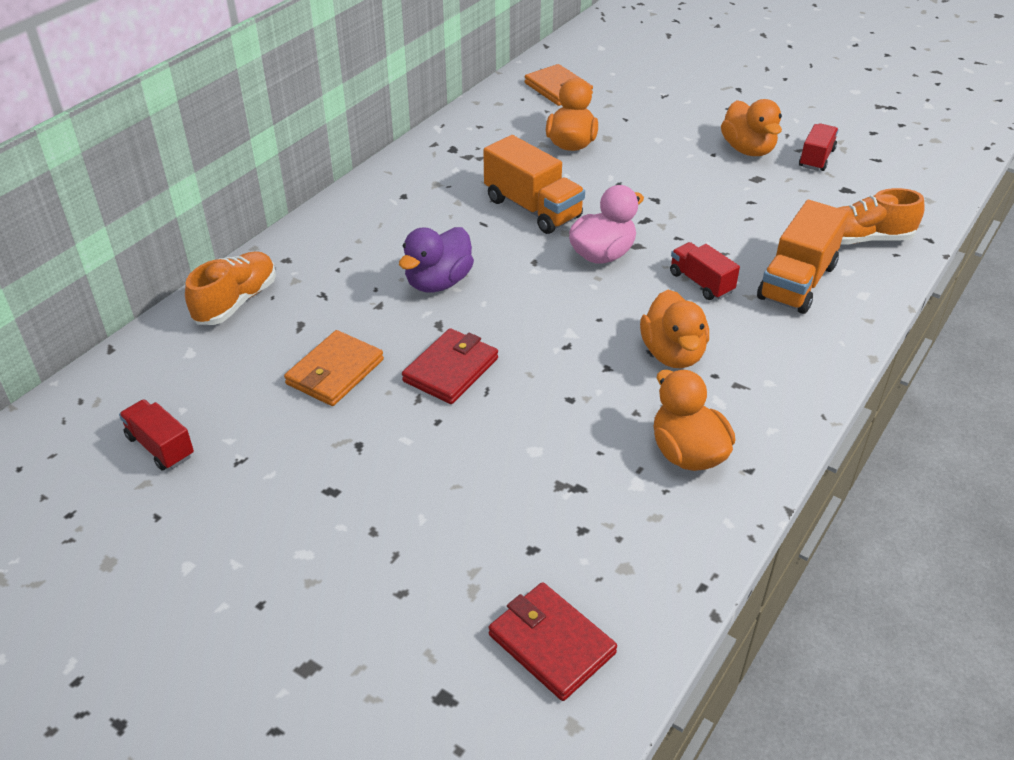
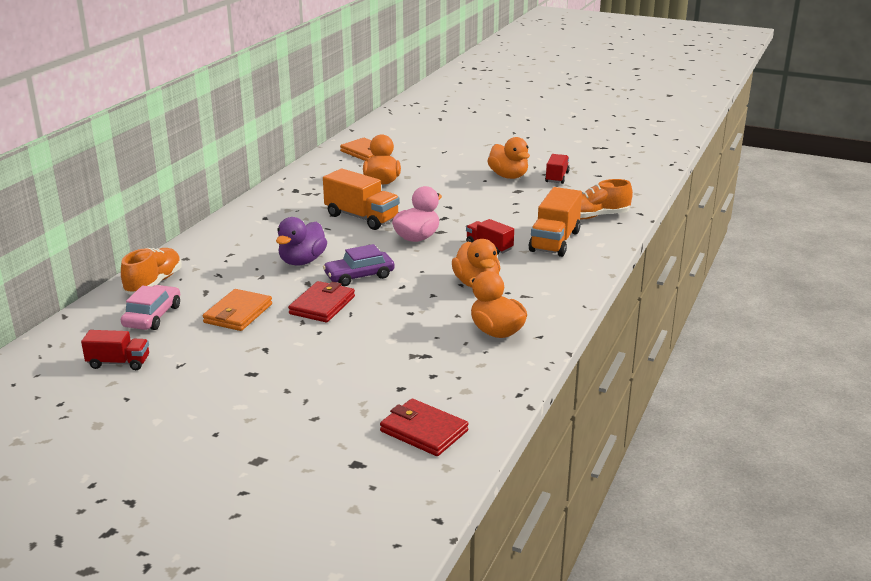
camera: 10 degrees left, 15 degrees down
(160, 446) = (118, 363): red truck -> red truck turned 150 degrees clockwise
(222, 363) = (152, 316): none -> pink car
(511, 319) = (359, 276): none -> purple car

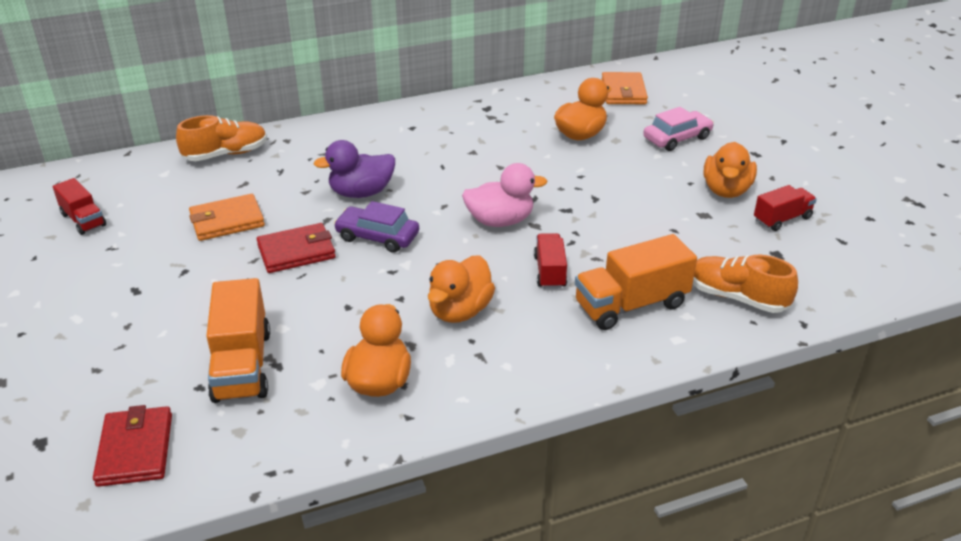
camera: 45 degrees right, 10 degrees up
(152, 316) = (173, 187): pink car -> pink car (677, 138)
(361, 217) = (491, 169): orange truck -> orange truck (242, 365)

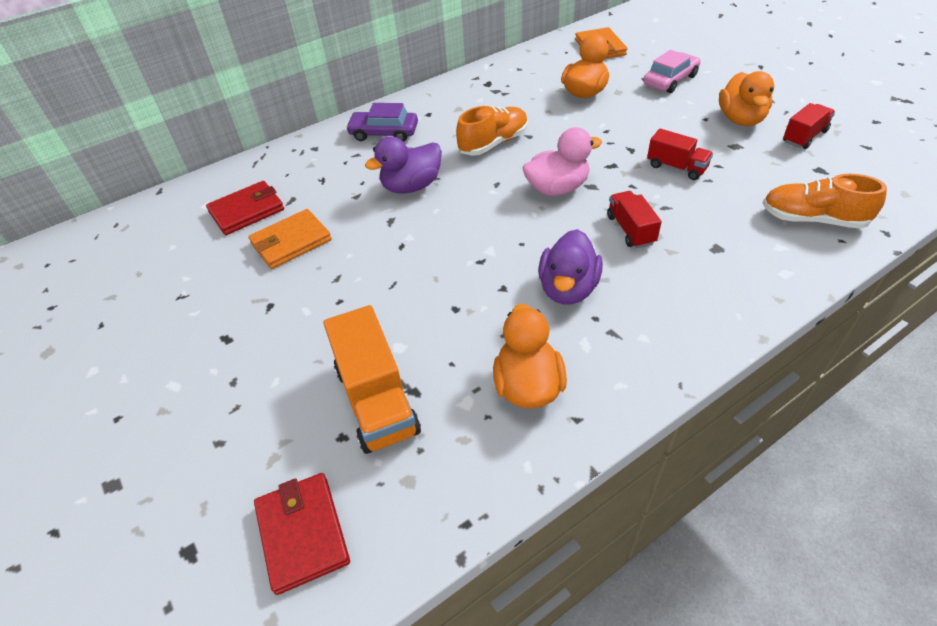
camera: 10 degrees left, 10 degrees up
(83, 220) = (139, 271): red truck -> red truck (676, 167)
(226, 154) = (260, 173): orange shoe -> orange shoe (493, 143)
(296, 252) = (376, 260): red wallet -> red wallet (247, 211)
(377, 237) = (449, 228): purple car -> purple car (384, 133)
(460, 311) = (568, 289): orange duck -> purple duck
(631, 305) = (723, 247): orange truck -> none

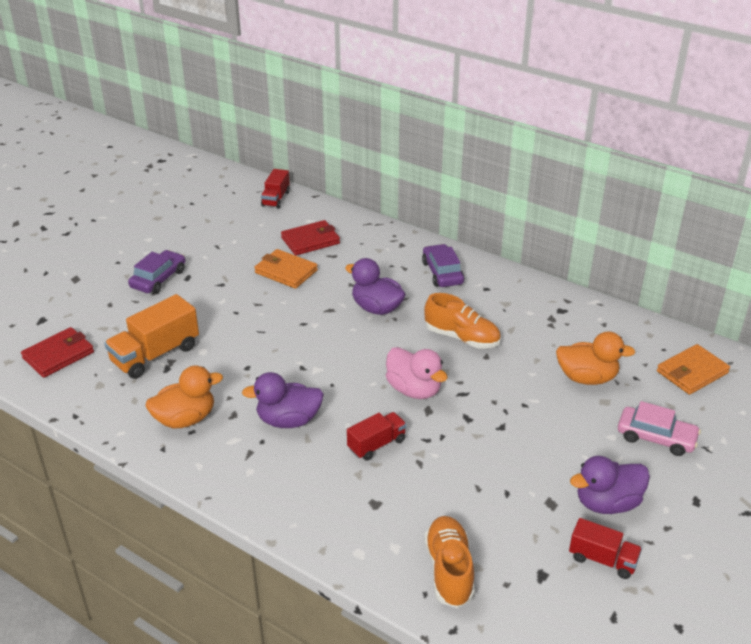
camera: 65 degrees right, 10 degrees down
(203, 372) = (158, 279): none -> purple car
(247, 211) = (310, 240): red wallet -> red wallet turned 60 degrees counterclockwise
(676, 167) = (487, 462): red truck -> red truck (276, 199)
(740, 119) = (607, 503): orange duck -> purple duck

